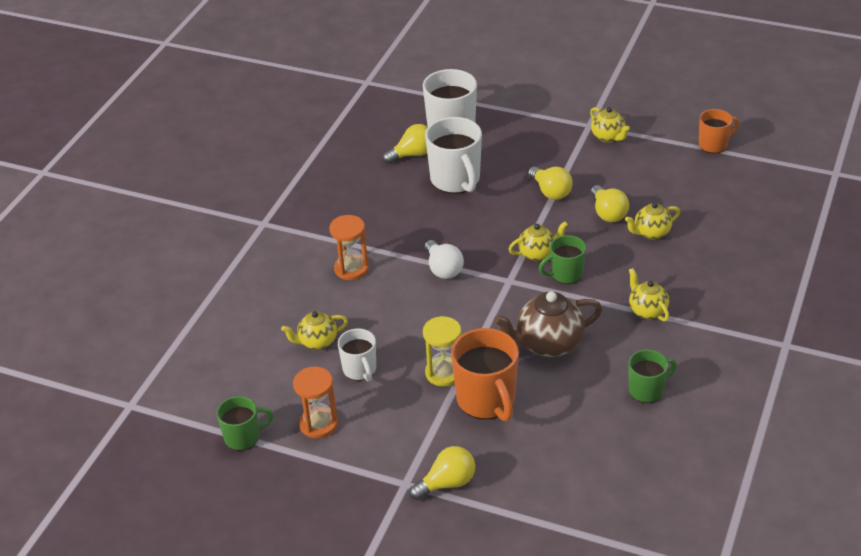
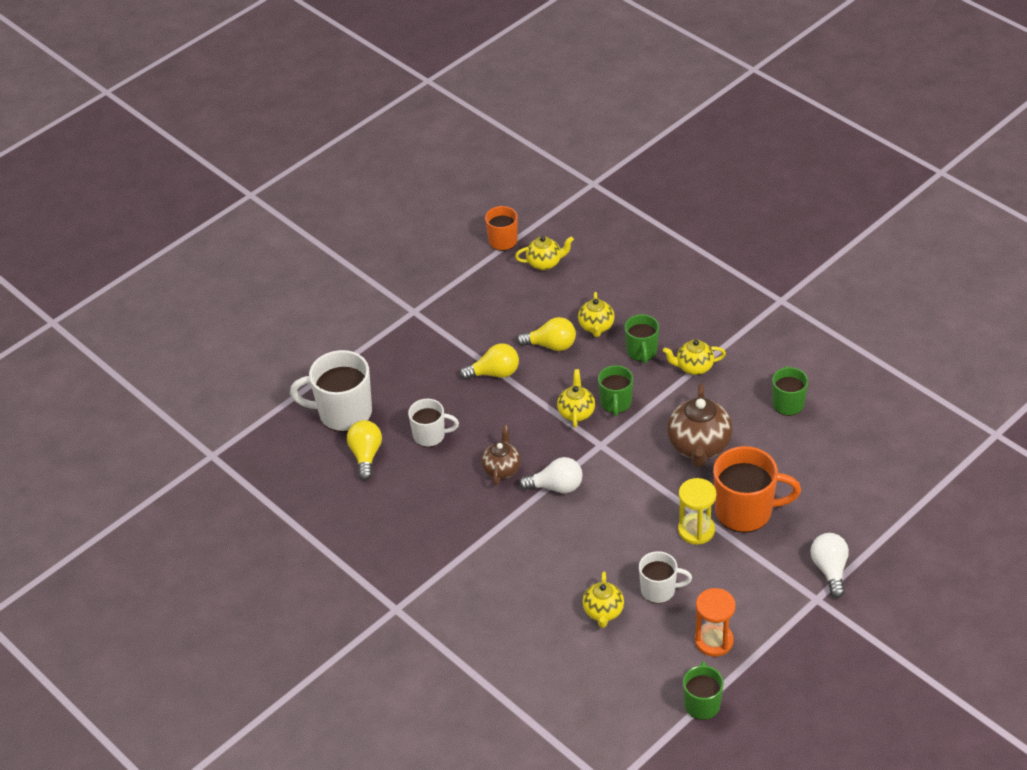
camera: 65 degrees left, 5 degrees up
(351, 269) = (513, 556): orange hourglass -> none
(443, 231) = (502, 469): none -> brown teapot
(447, 483) = (830, 570): yellow light bulb -> white light bulb
(456, 180) = (430, 435): white mug -> white mug, size x0.59
(608, 137) = (441, 305): yellow teapot -> yellow teapot (545, 263)
(642, 271) = (642, 352): none -> green mug

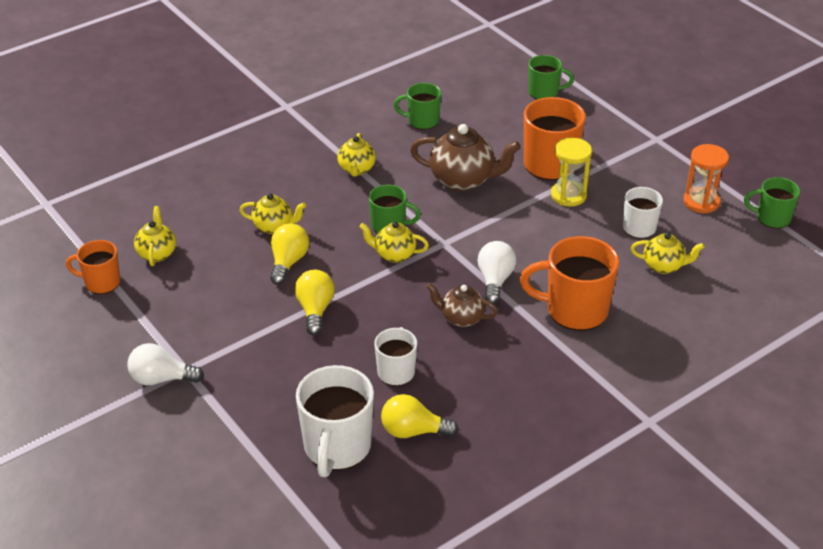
camera: 85 degrees left, 5 degrees down
(527, 547) = (575, 310): none -> orange mug
(642, 352) = (322, 200): green mug -> green mug (544, 92)
(830, 570) = (625, 127): white light bulb -> white light bulb (161, 379)

